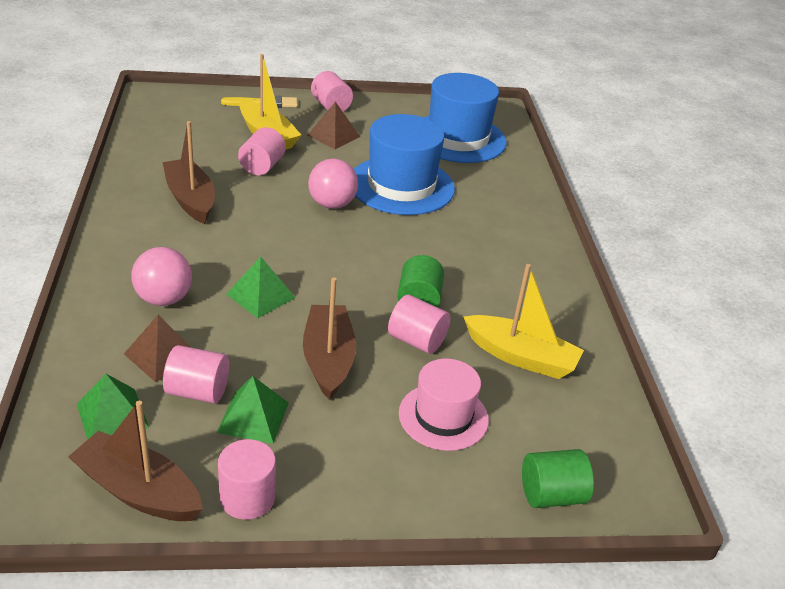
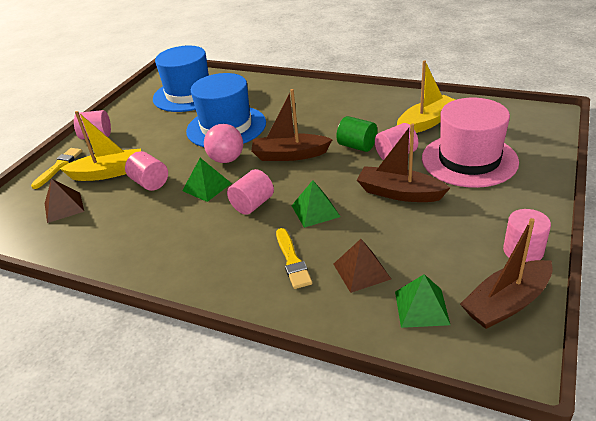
camera: 55 degrees left, 0 degrees up
(164, 299) = (292, 261): pink ball -> yellow brush
(190, 199) = (166, 227): brown boat -> brown boat (290, 155)
(198, 391) = (410, 258): pink cylinder -> pink cylinder (252, 204)
(253, 417) = (446, 236): green pyramid -> green pyramid (207, 187)
(333, 136) = (138, 142): brown pyramid -> brown pyramid (64, 207)
(443, 416) = (469, 160): pink hat -> pink hat, size x1.62
(551, 495) = (541, 139): green cylinder -> none

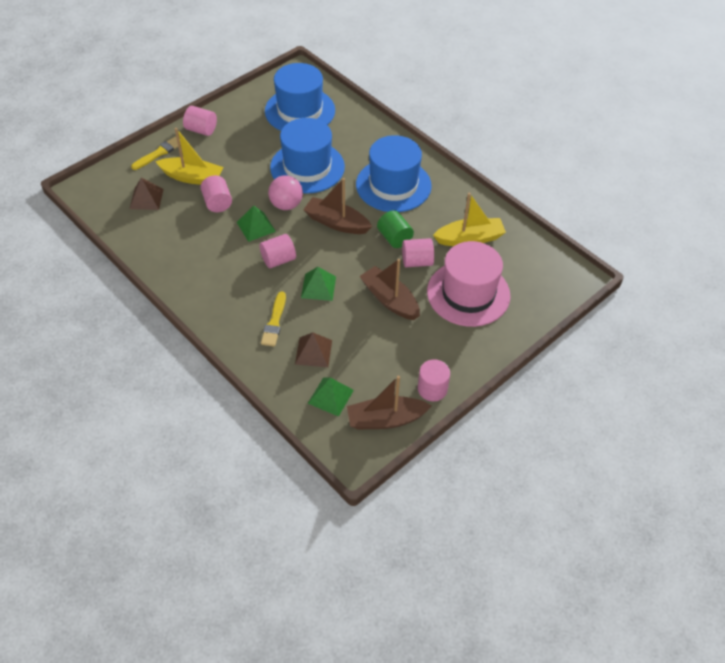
camera: 20 degrees right, 15 degrees up
(320, 112) = (393, 185): none -> blue hat

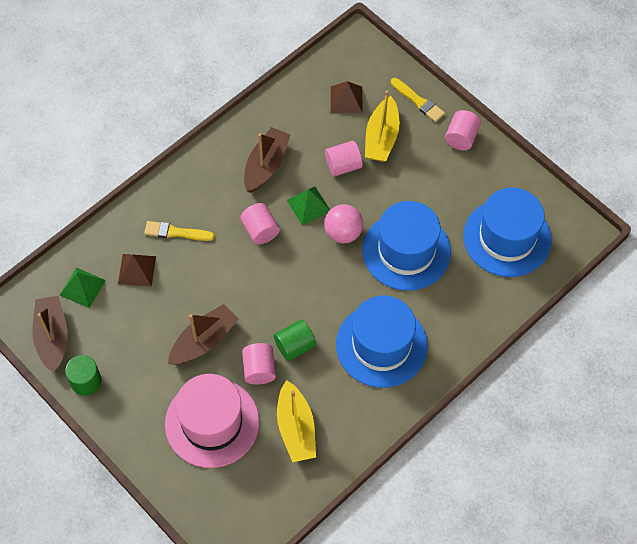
camera: 90 degrees right, 10 degrees up
(318, 287) = (222, 270): green pyramid -> none
(336, 223) = (317, 285): brown boat -> brown boat (266, 165)
(432, 389) = (86, 381): pink cylinder -> green cylinder

